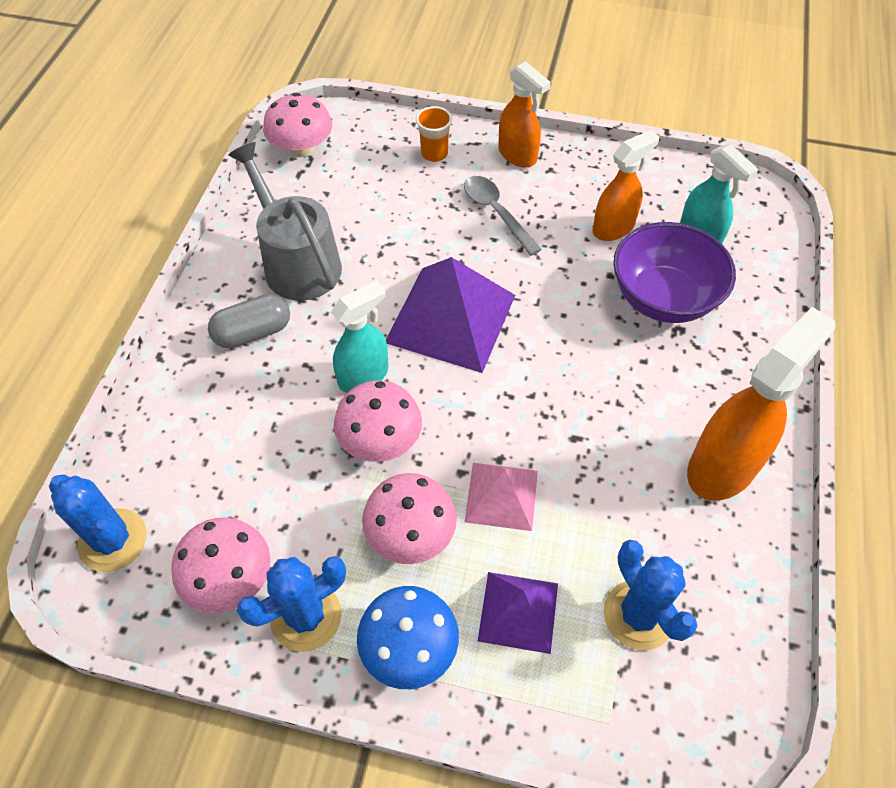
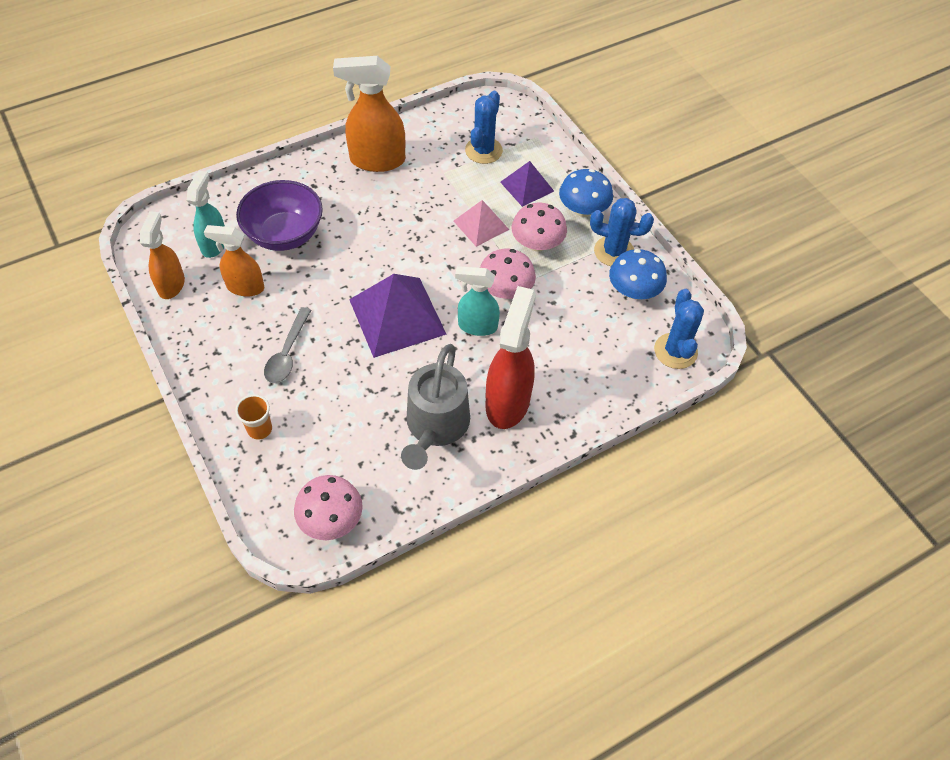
camera: 135 degrees left, 0 degrees up
(230, 579) = (633, 291): pink mushroom -> blue mushroom
(253, 332) = (508, 402): grey capsule -> red spray bottle
(518, 155) = (217, 379): orange spray bottle -> orange spray bottle (171, 284)

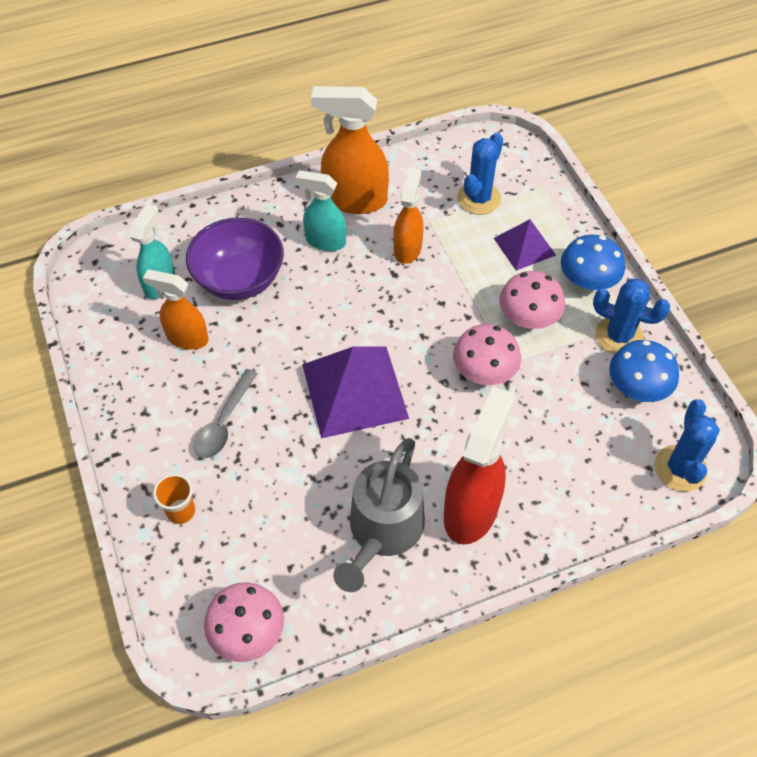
camera: 10 degrees right, 0 degrees up
(171, 284) = (106, 327): orange spray bottle -> orange spray bottle (407, 248)
(477, 326) = (446, 412): turquoise spray bottle -> turquoise spray bottle (325, 241)
(481, 225) = (465, 288): pink pyramid -> none

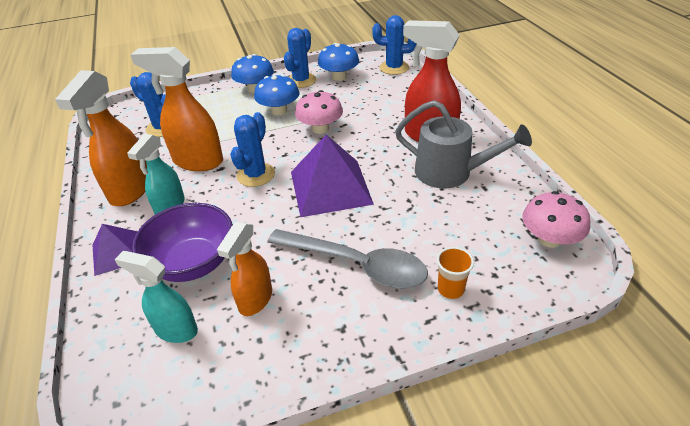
camera: 85 degrees left, 15 degrees down
(224, 422) = (356, 265): grey spoon -> grey spoon, size x1.65
(380, 311) = (256, 175): none -> blue cactus
(407, 248) = (197, 161): orange spray bottle -> orange spray bottle, size x1.57
(524, 246) = (217, 110): purple pyramid -> purple pyramid (117, 252)
(528, 317) = (279, 110): pink mushroom -> blue mushroom

